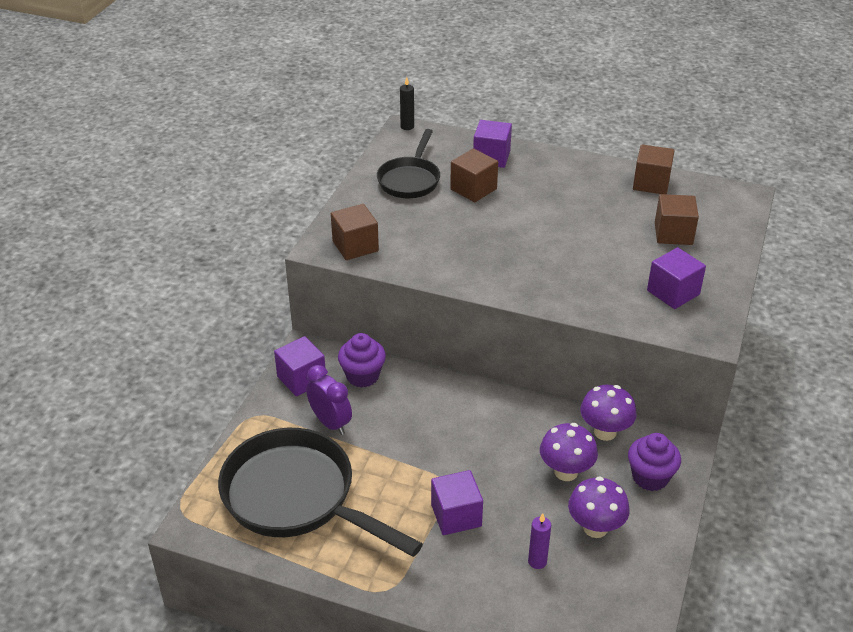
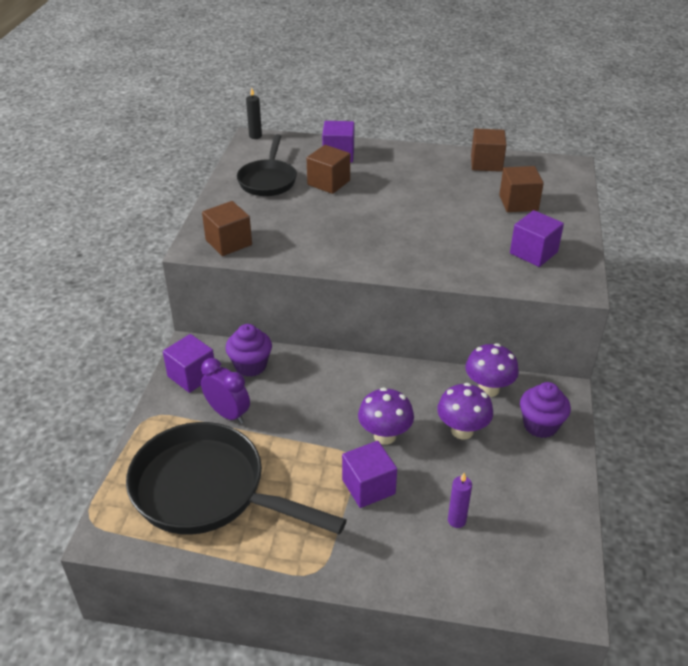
camera: 10 degrees left, 0 degrees up
(595, 528) = (503, 480): purple mushroom -> purple mushroom (384, 436)

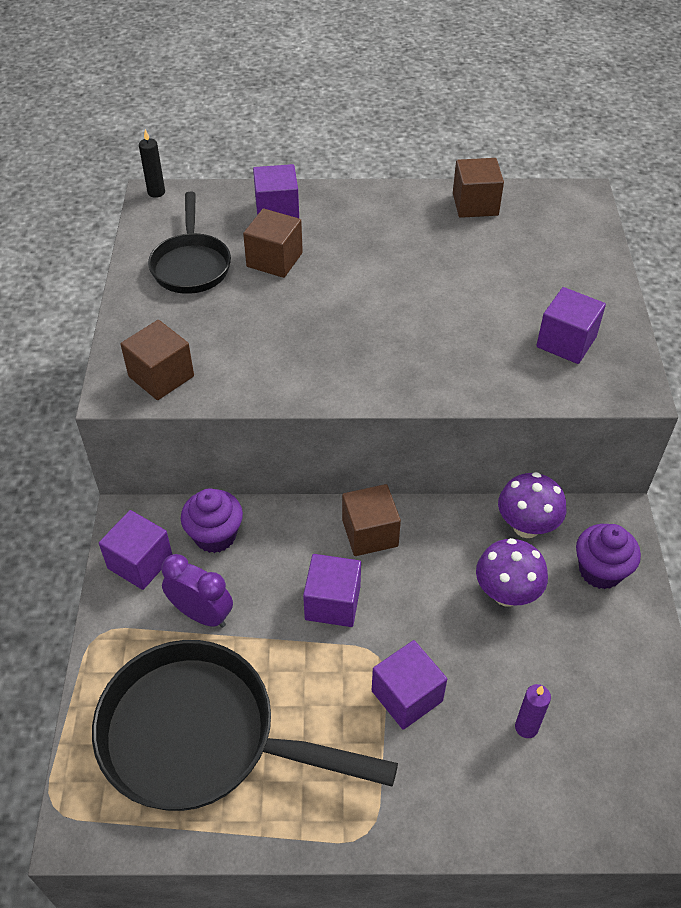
camera: 10 degrees left, 10 degrees up
(327, 419) = (332, 603): none -> purple cube
(384, 436) = (411, 616): purple mushroom -> none
(518, 203) = (530, 264): brown cube -> brown cube (370, 533)

